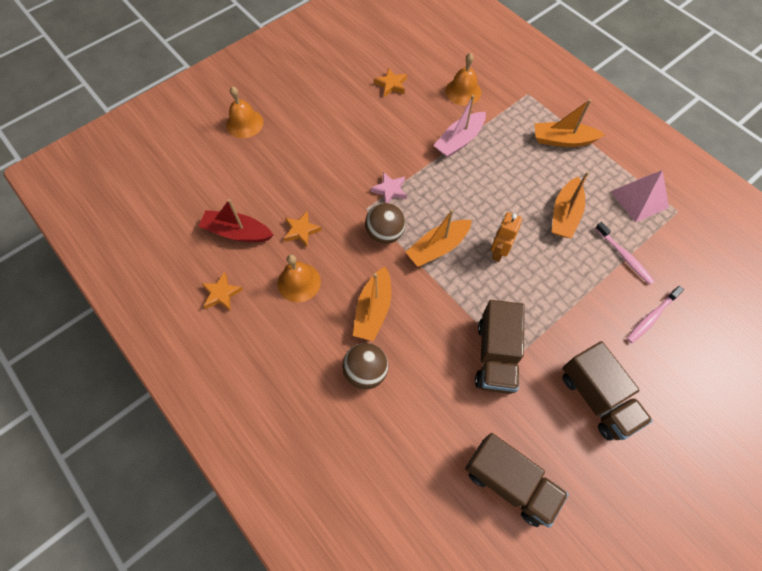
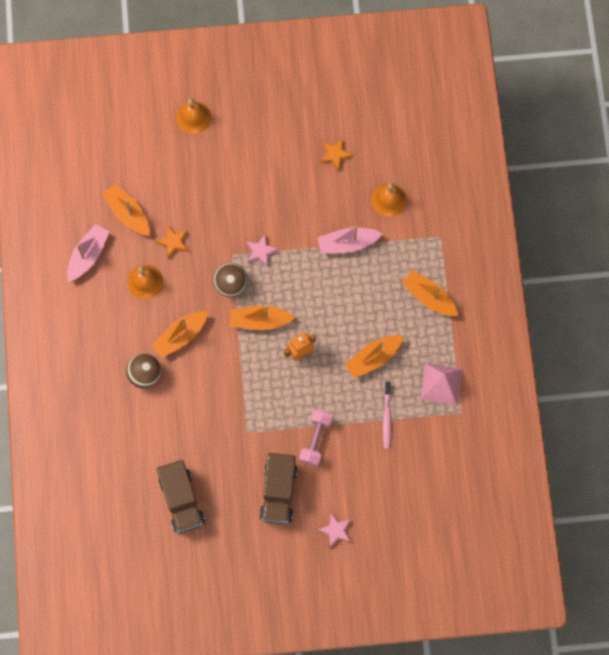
camera: 35 degrees right, 10 degrees up
(221, 294) = (88, 255): orange star -> pink boat
(237, 232) = (128, 213): red boat -> orange boat
(496, 356) = (237, 422): brown truck -> none
(583, 320) = (316, 439): none -> pink dumbbell
(651, 317) = (364, 470): pink toothbrush -> none
(684, 396) = (336, 530): none -> pink star

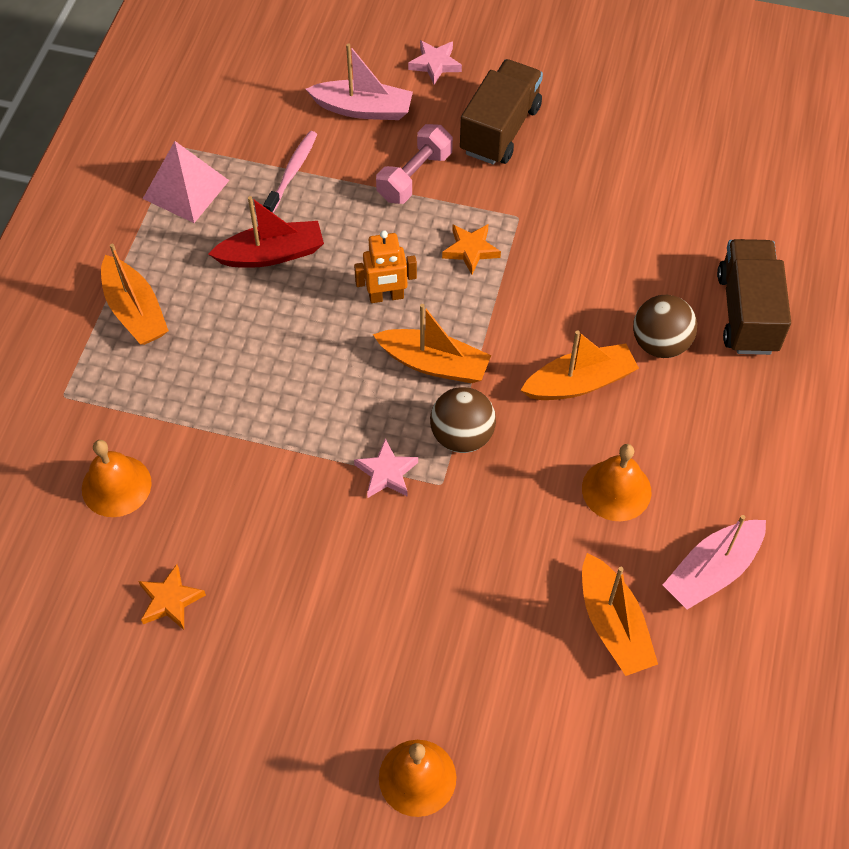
camera: 160 degrees left, 15 degrees down
(173, 242) = (541, 541): orange star -> orange star (470, 250)
(182, 500) = (652, 161): brown truck -> brown truck (747, 312)
(347, 243) = (227, 436): pink boat -> pink boat (363, 109)
(373, 358) = (271, 254): orange boat -> red boat

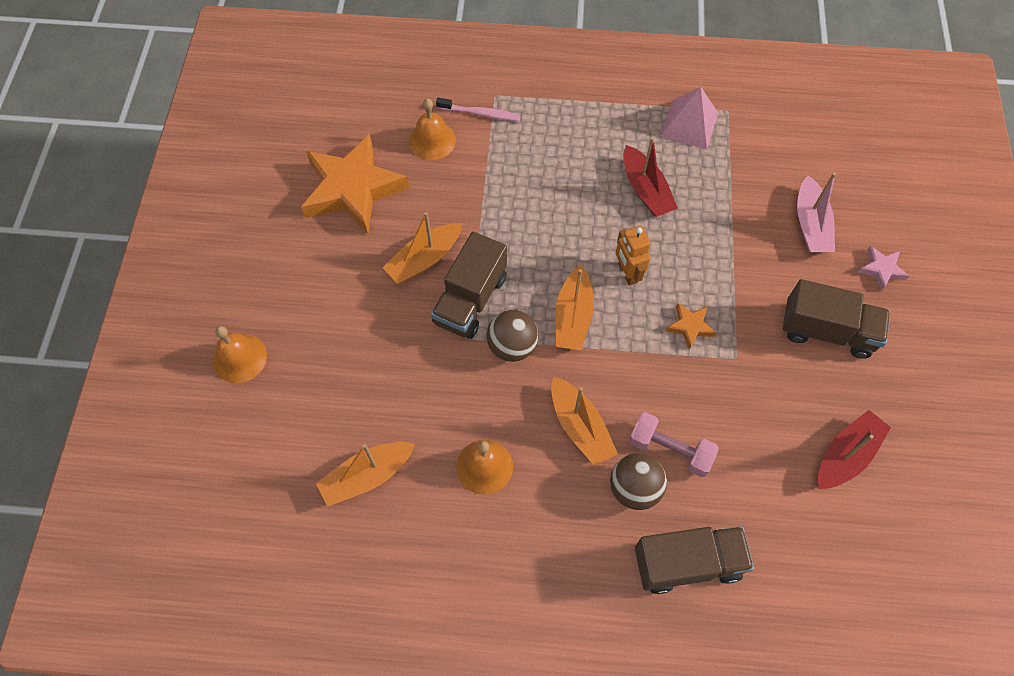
camera: 80 degrees right, 5 degrees up
(135, 311) = (573, 118): orange boat -> orange boat (424, 259)
(170, 600) = (352, 189): orange star -> orange star, size x2.36
(292, 172) = (728, 188): pink toothbrush -> pink toothbrush (480, 113)
(386, 473) = (470, 300): pink star -> brown truck
(414, 176) = (753, 273): pink dumbbell -> pink dumbbell (670, 449)
(644, 151) = (846, 455): none -> red boat
(712, 571) = (422, 549): pink boat -> none

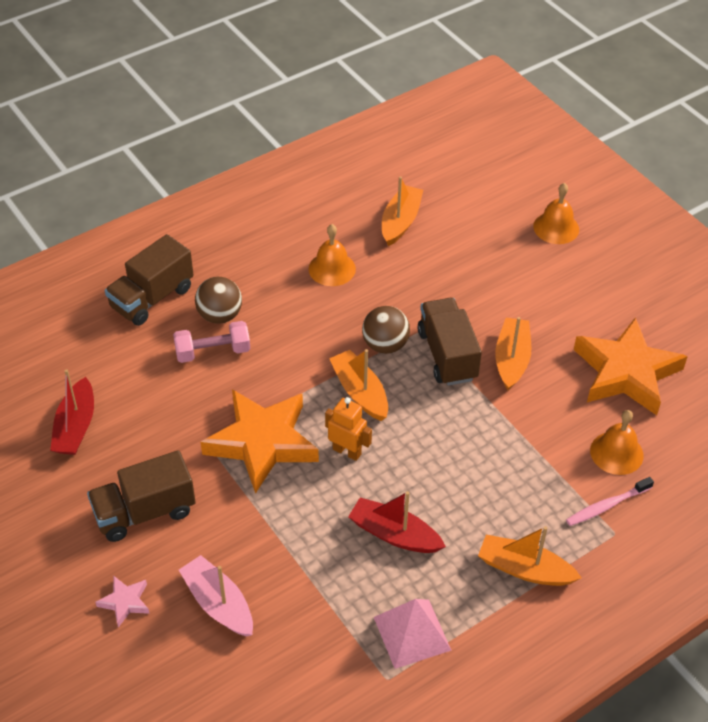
camera: 140 degrees right, 15 degrees down
(580, 427) = (288, 327): orange boat -> orange boat (524, 569)
(690, 326) = (262, 443): orange star -> orange star, size x2.36

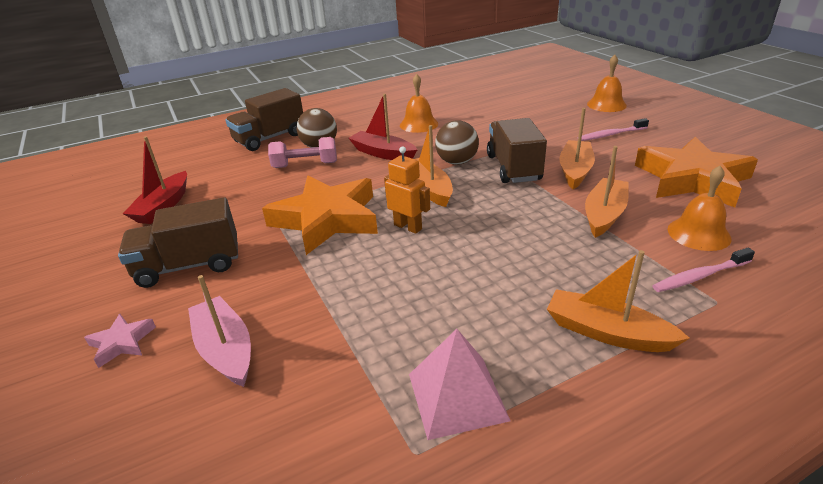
camera: 10 degrees right, 15 degrees down
(394, 534) = (447, 293): red boat -> red boat (383, 153)
(400, 221) = (478, 103): orange boat -> orange boat (604, 214)
(554, 292) = (610, 135): none -> pink toothbrush

